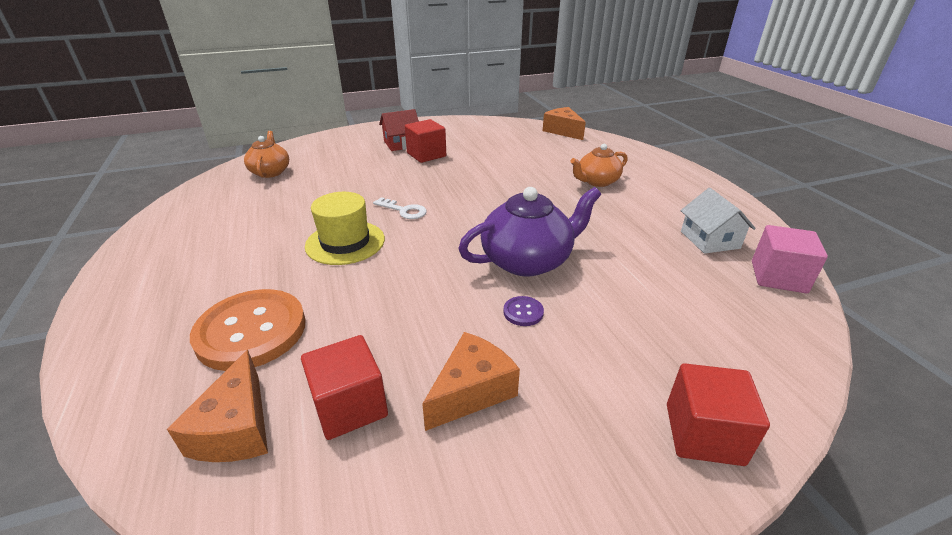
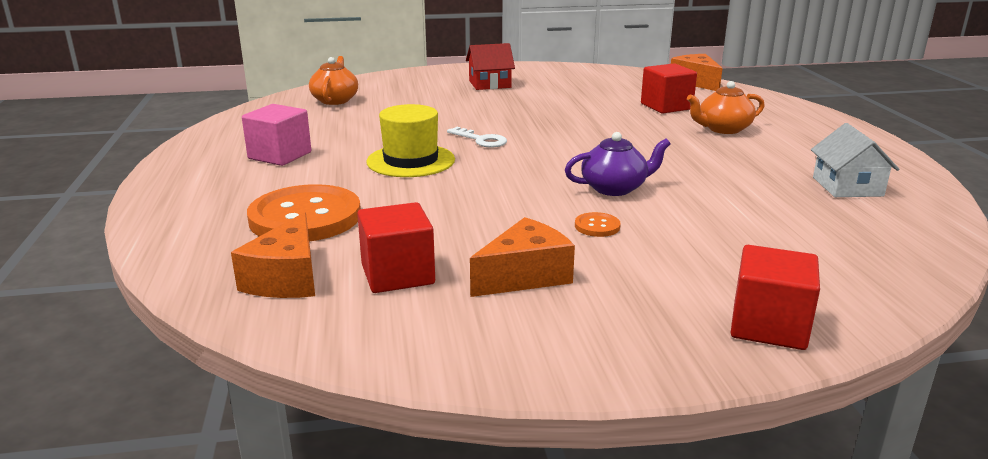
camera: 10 degrees right, 10 degrees down
(426, 155) = (517, 95): red cube -> red cube (666, 106)
(523, 312) = (597, 226): purple button -> orange button
(527, 260) = (614, 188): purple teapot -> purple teapot, size x0.62
(778, 277) = (920, 222): pink cube -> pink cube (280, 155)

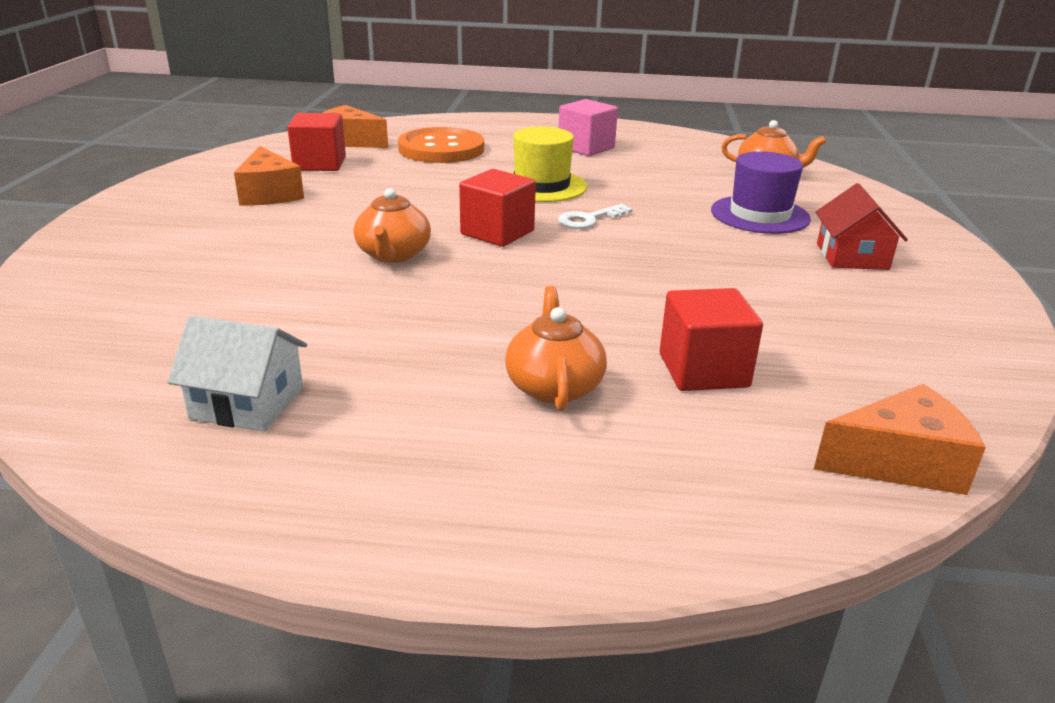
camera: 105 degrees right, 5 degrees up
(433, 101) = (760, 215): none -> purple hat
(597, 226) = (318, 230): orange button -> none
(614, 188) = (393, 255): purple teapot -> orange teapot
(768, 326) = (88, 250): red cube -> red cube (497, 232)

